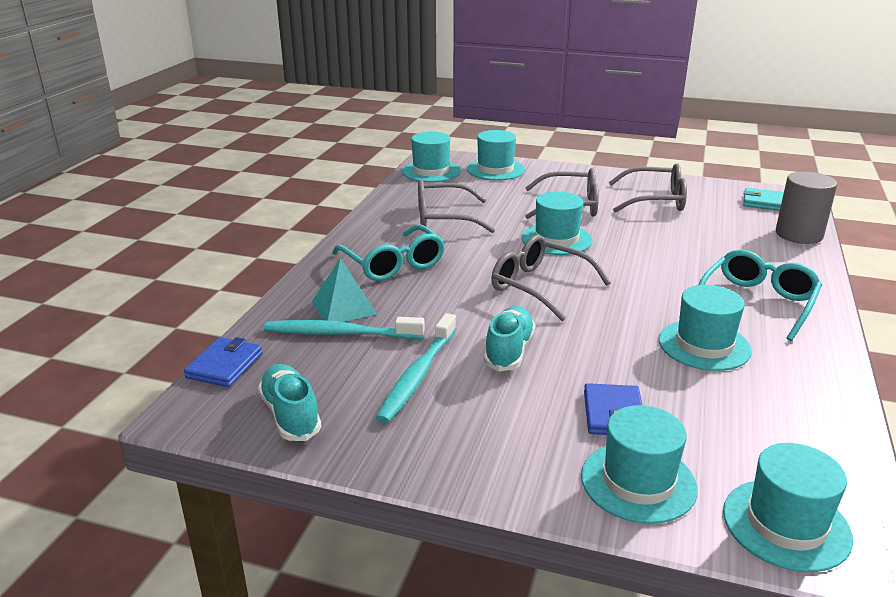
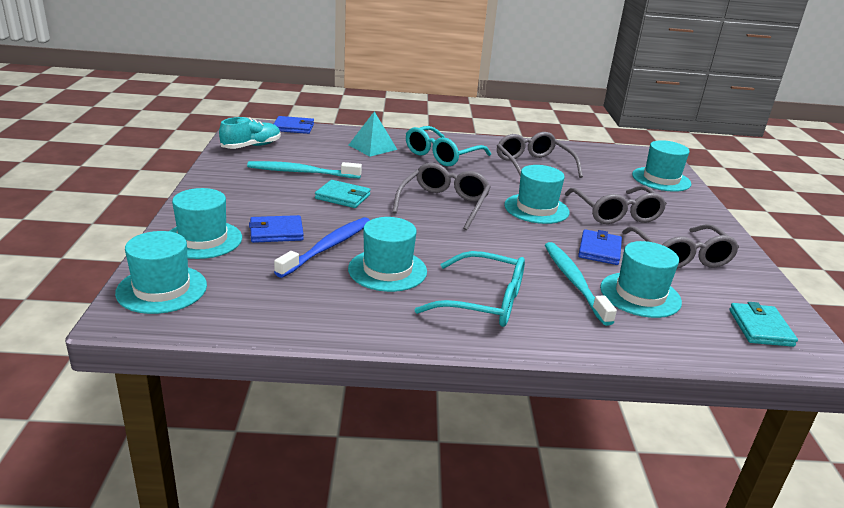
camera: 70 degrees right, 0 degrees up
(340, 333) = (340, 149): turquoise toothbrush -> turquoise toothbrush (574, 282)
(431, 171) = (623, 155): turquoise hat -> turquoise hat (640, 295)
(509, 351) = (343, 197): turquoise shoe -> turquoise wallet
(647, 230) = (599, 250): none -> blue wallet
(653, 378) = (328, 247): none -> blue toothbrush
(799, 234) = (682, 343): grey cylinder -> none

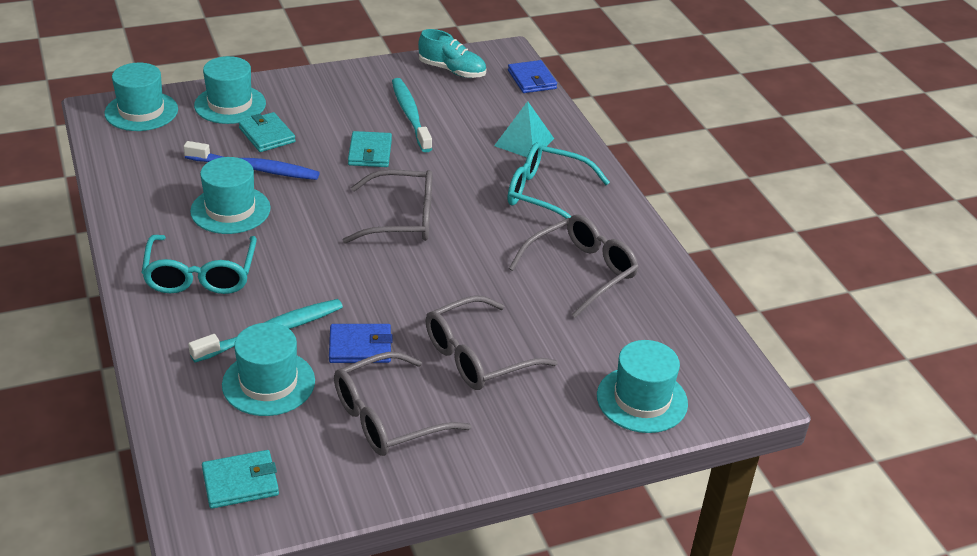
camera: 70 degrees right, 10 degrees up
(276, 232) = (267, 135): blue wallet -> turquoise wallet
(536, 209) = (441, 288): turquoise hat -> none

